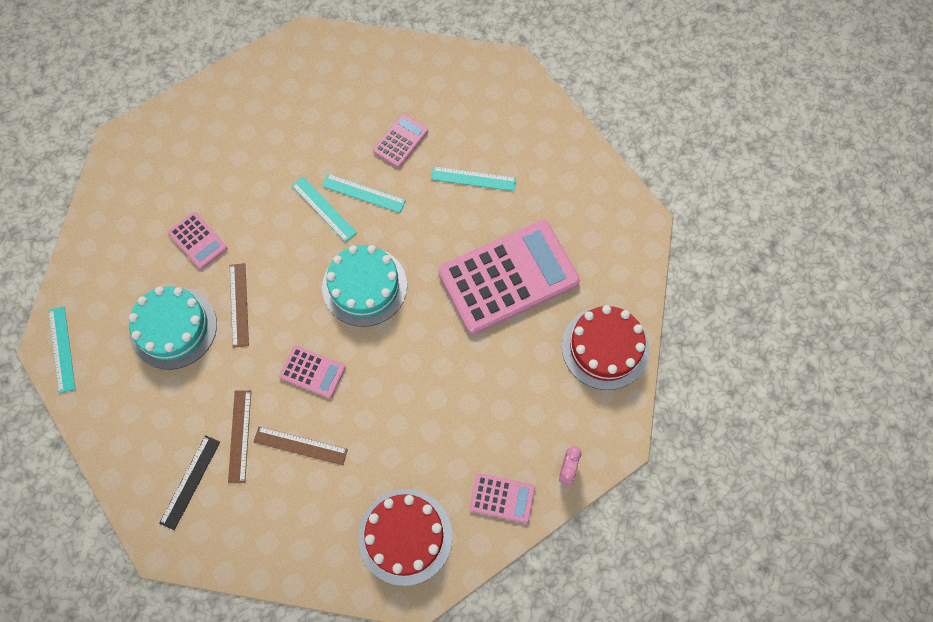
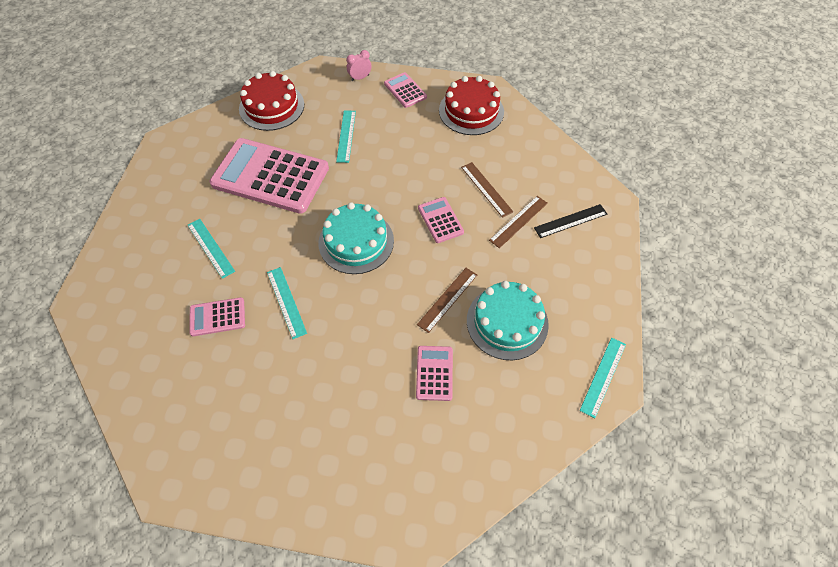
camera: 135 degrees left, 10 degrees down
(324, 209) = (324, 315): turquoise ruler -> turquoise ruler (346, 136)

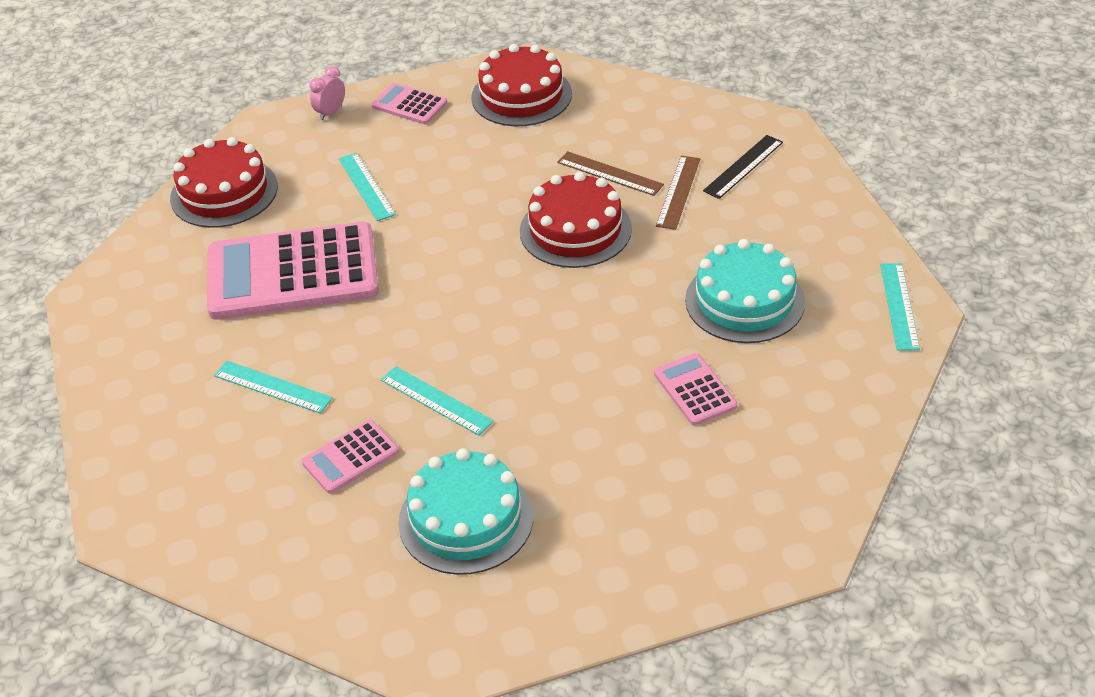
camera: 25 degrees left, 15 degrees down
(356, 241) = (479, 297): turquoise cake -> turquoise cake (466, 519)
(440, 220) = (575, 230): pink calculator -> red cake
(447, 299) = (651, 308): brown ruler -> none

